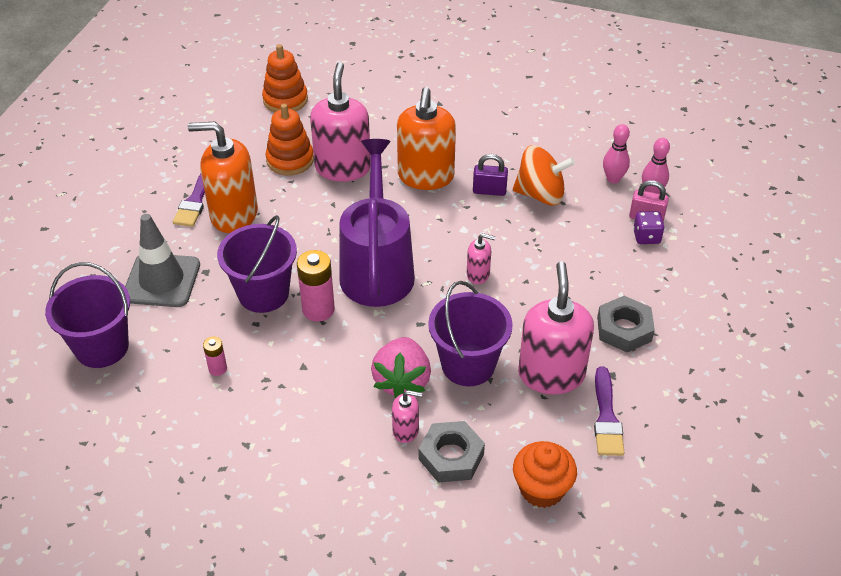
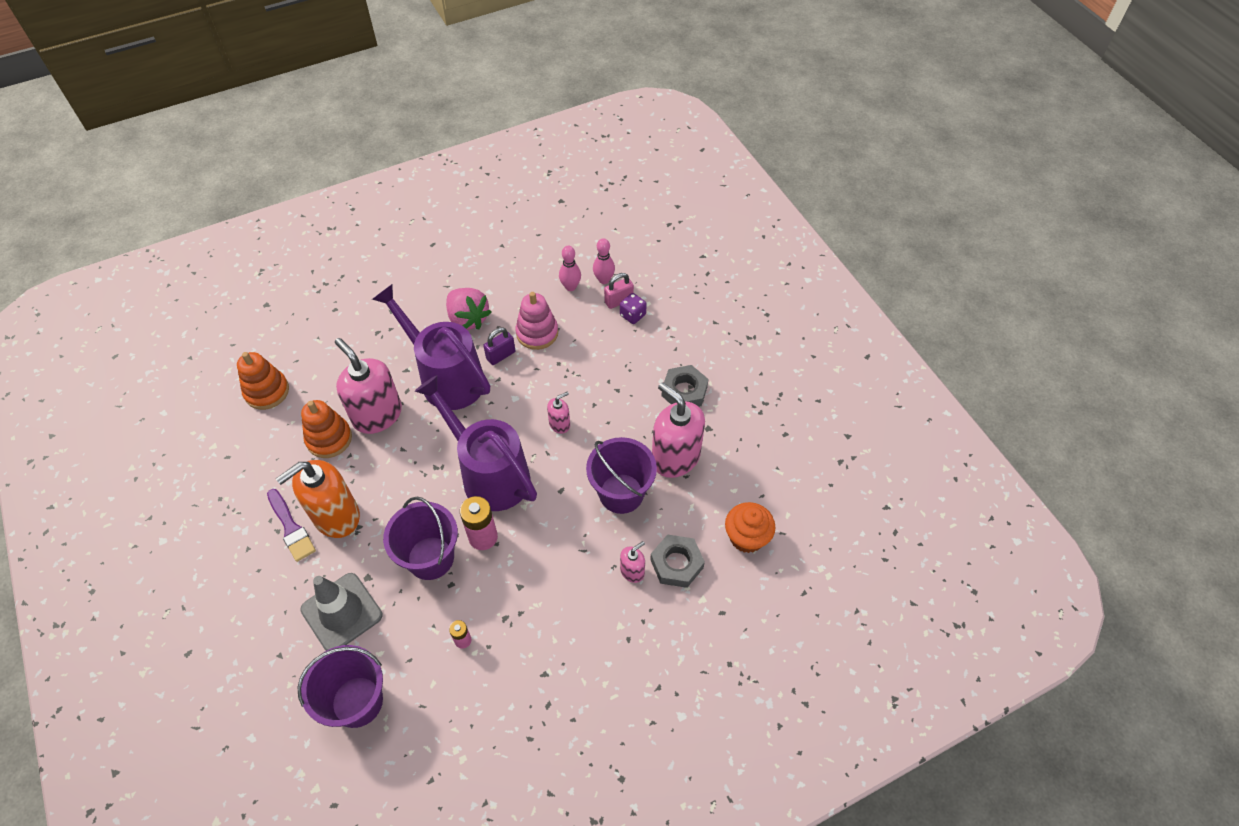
camera: 45 degrees left, 10 degrees up
(402, 381) = (593, 540): pink strawberry -> pink strawberry (468, 319)
(425, 177) = (445, 377): orange soap dispenser -> purple watering can
(540, 194) = (537, 333): orange spinning top -> pink stacking toy
(606, 417) = (733, 459): purple brush -> none

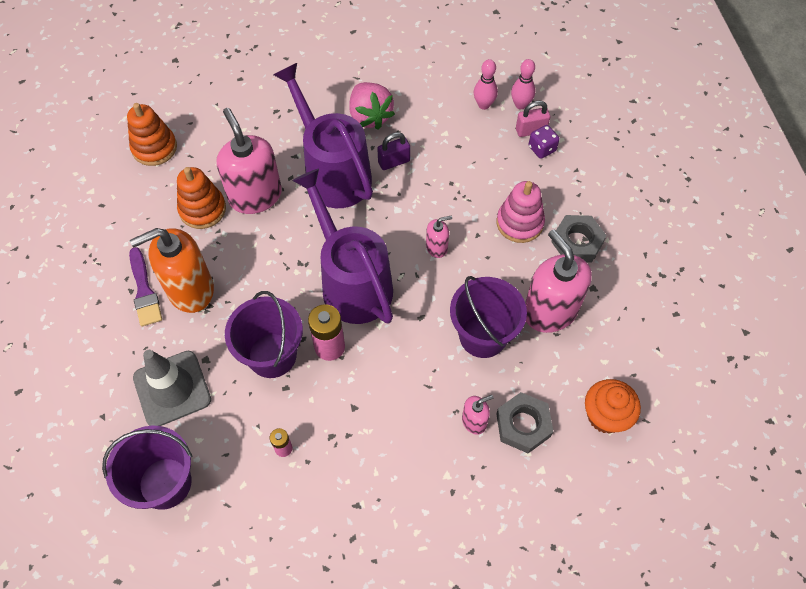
camera: 15 degrees right, 5 degrees up
(537, 333) = (437, 146): pink stacking toy -> pink stacking toy (519, 223)

